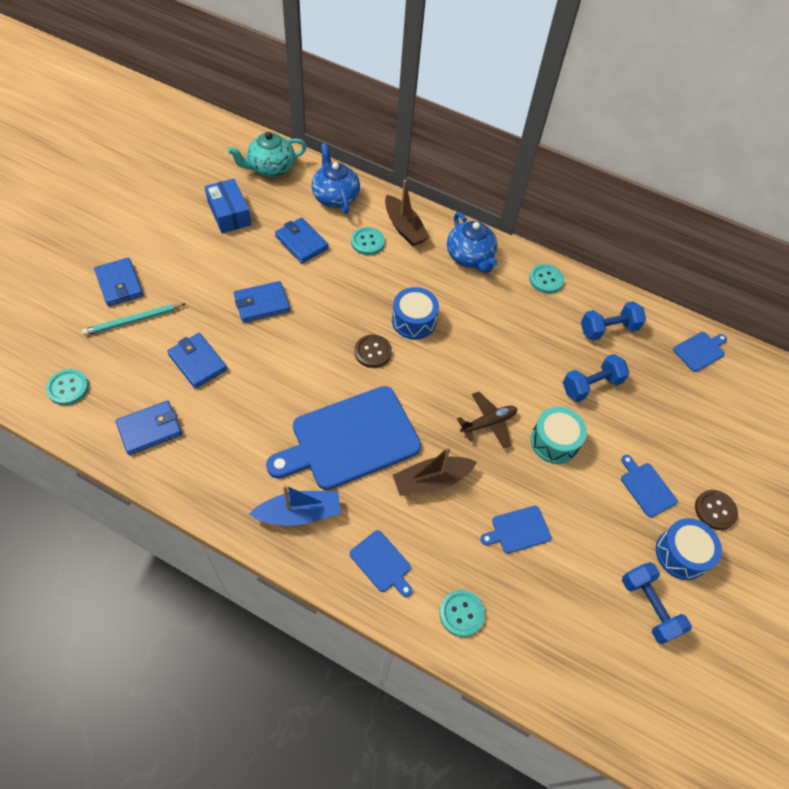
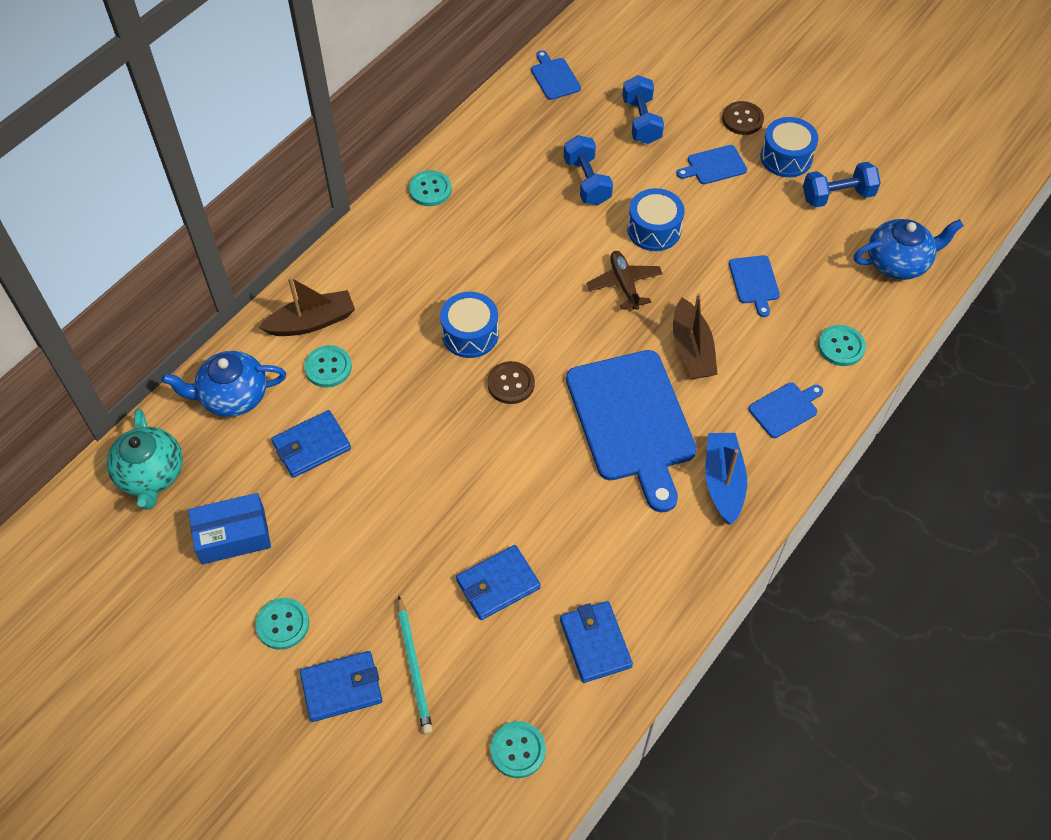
camera: 75 degrees left, 0 degrees up
(165, 247) = (282, 624): none -> turquoise button
(262, 304) = (412, 502): blue wallet -> none
(470, 257) = (378, 259): blue teapot -> blue teapot (898, 262)
(554, 441) = (654, 230): turquoise drum -> blue drum
(608, 329) = (513, 148): blue dumbbell -> blue dumbbell (641, 121)

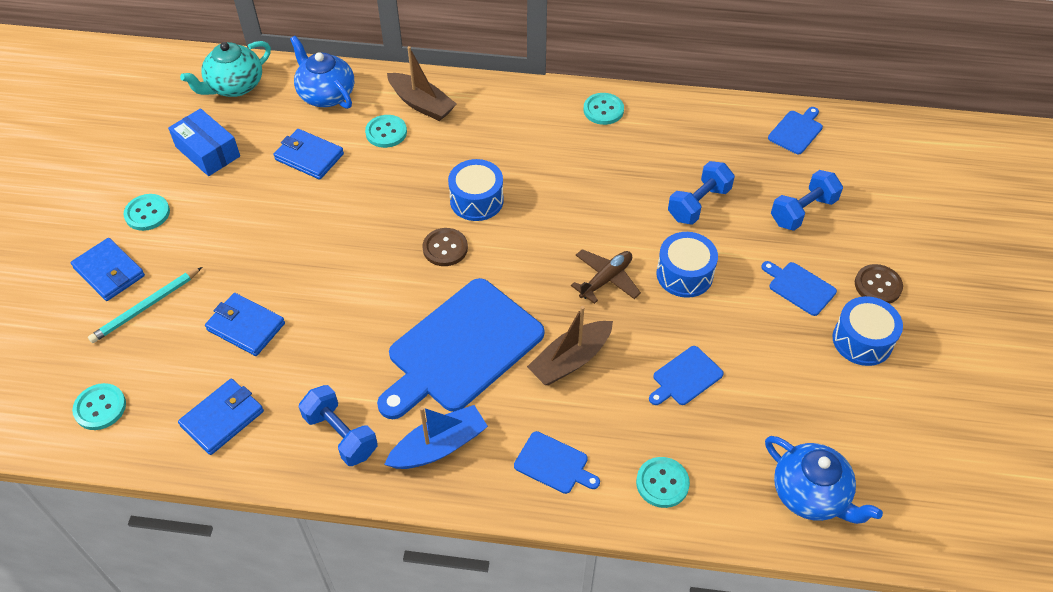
camera: 60 degrees right, 5 degrees down
(837, 196) = (851, 404): blue dumbbell -> blue dumbbell (341, 435)

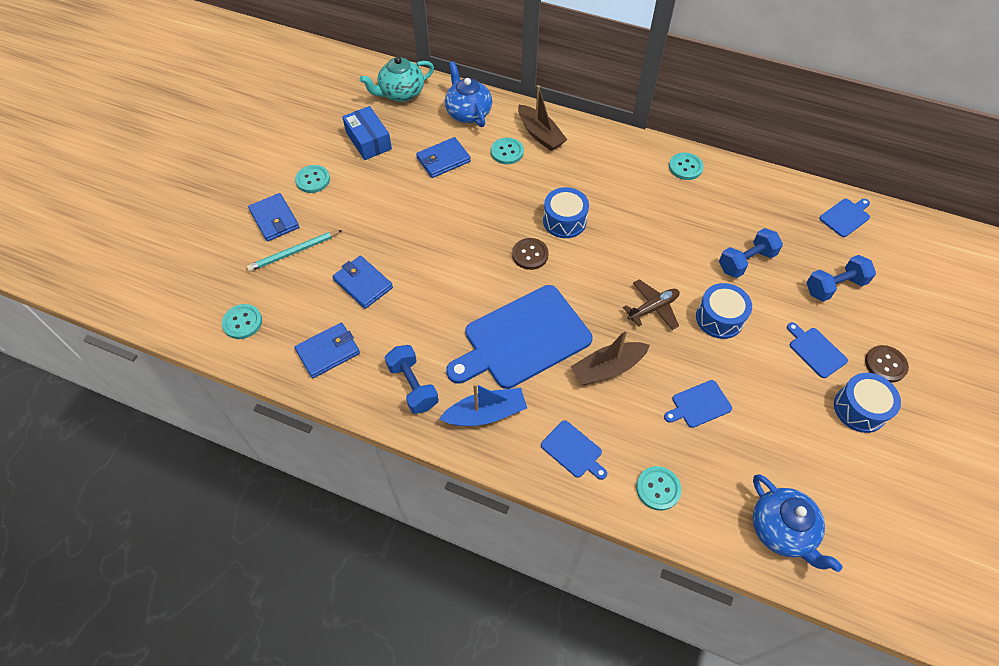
camera: 15 degrees right, 5 degrees up
(309, 157) = (443, 160): blue wallet -> blue wallet turned 75 degrees counterclockwise

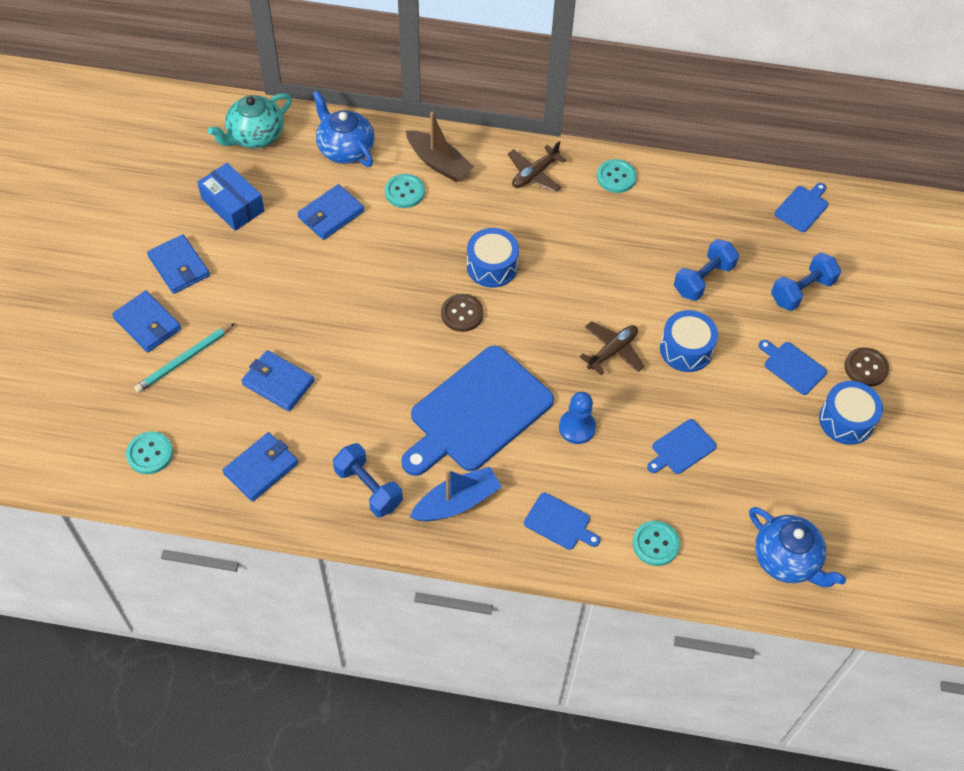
camera: 15 degrees left, 0 degrees up
(313, 180) = (179, 266): turquoise button -> blue wallet
(607, 368) = (577, 427): brown boat -> blue pawn
(617, 154) = (534, 174): none -> brown plane

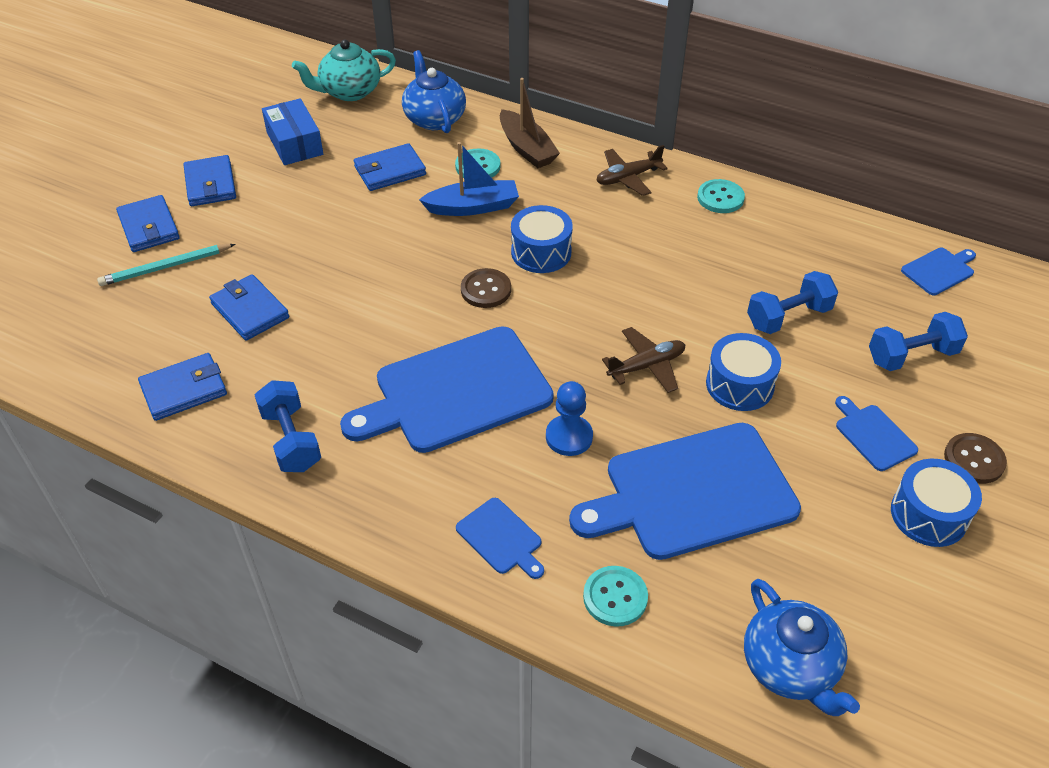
camera: 20 degrees right, 10 degrees down
(150, 454) = (77, 346): turquoise button -> none
(457, 502) = (386, 482): blue boat -> blue boat (473, 207)
(681, 448) = (693, 492): blue cutting board -> blue cutting board, size x2.28

